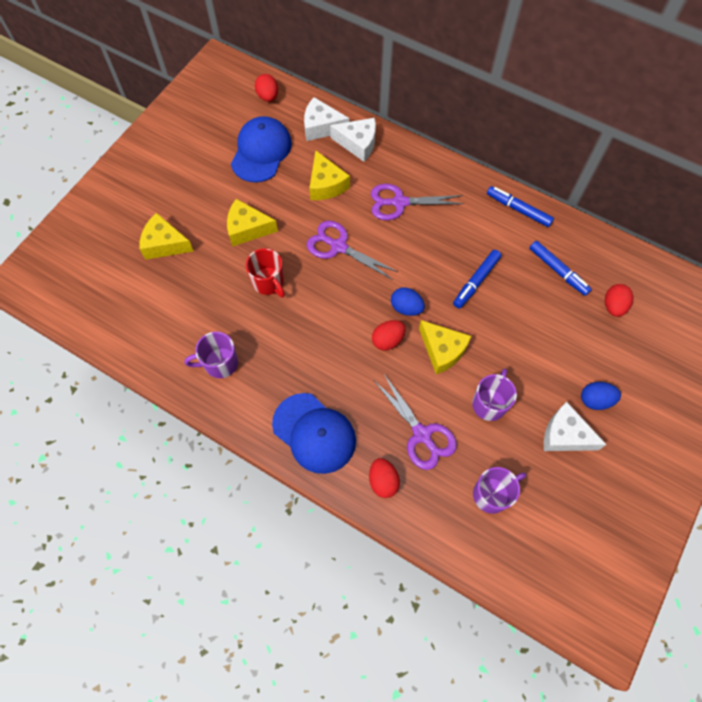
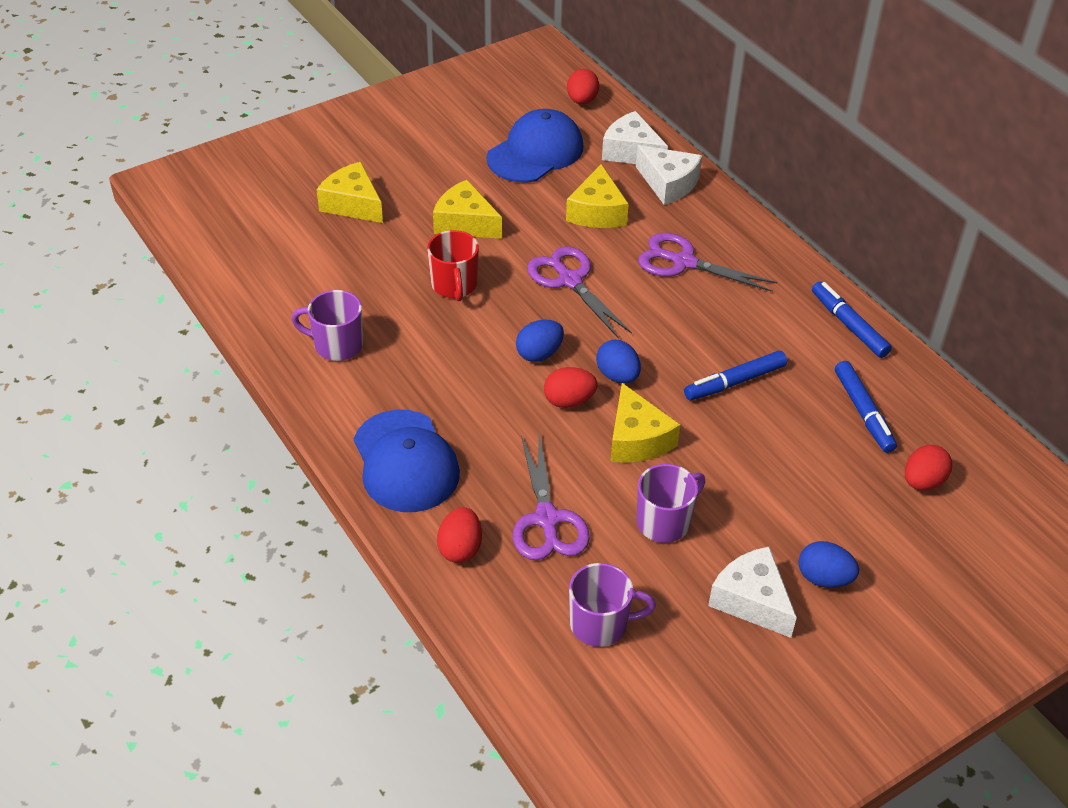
camera: 25 degrees right, 20 degrees down
(350, 312) = (539, 354): none -> blue egg

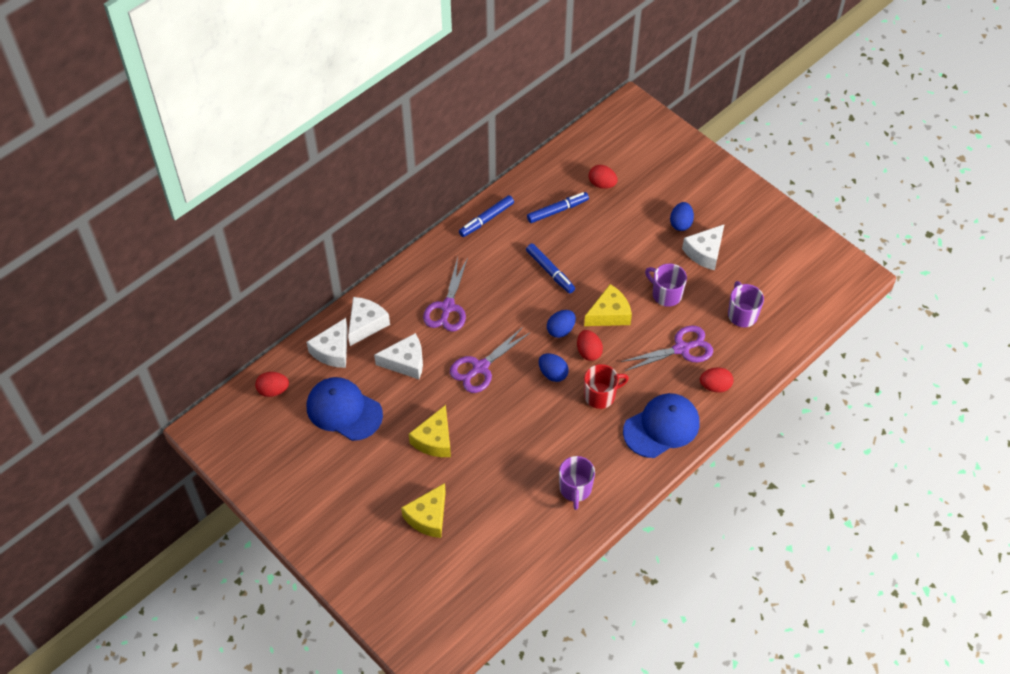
camera: 100 degrees left, 10 degrees up
(454, 286) = (501, 433): red mug -> red mug (600, 395)
(597, 212) = (405, 362): yellow cheese -> white cheese

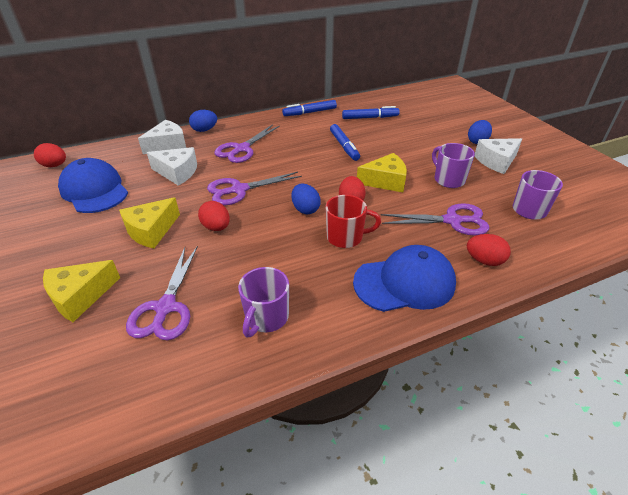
camera: 20 degrees right, 15 degrees down
(333, 350) = (127, 154): white cheese -> none
(499, 505) = (165, 307): none -> purple scissors
(560, 330) = (332, 182): blue egg -> blue egg (204, 130)
(602, 184) = (414, 111): red egg -> red egg (216, 227)

